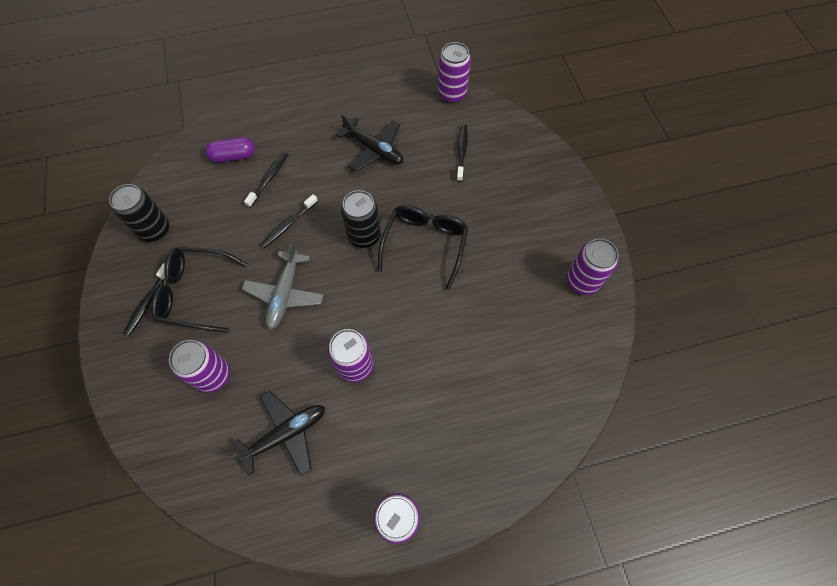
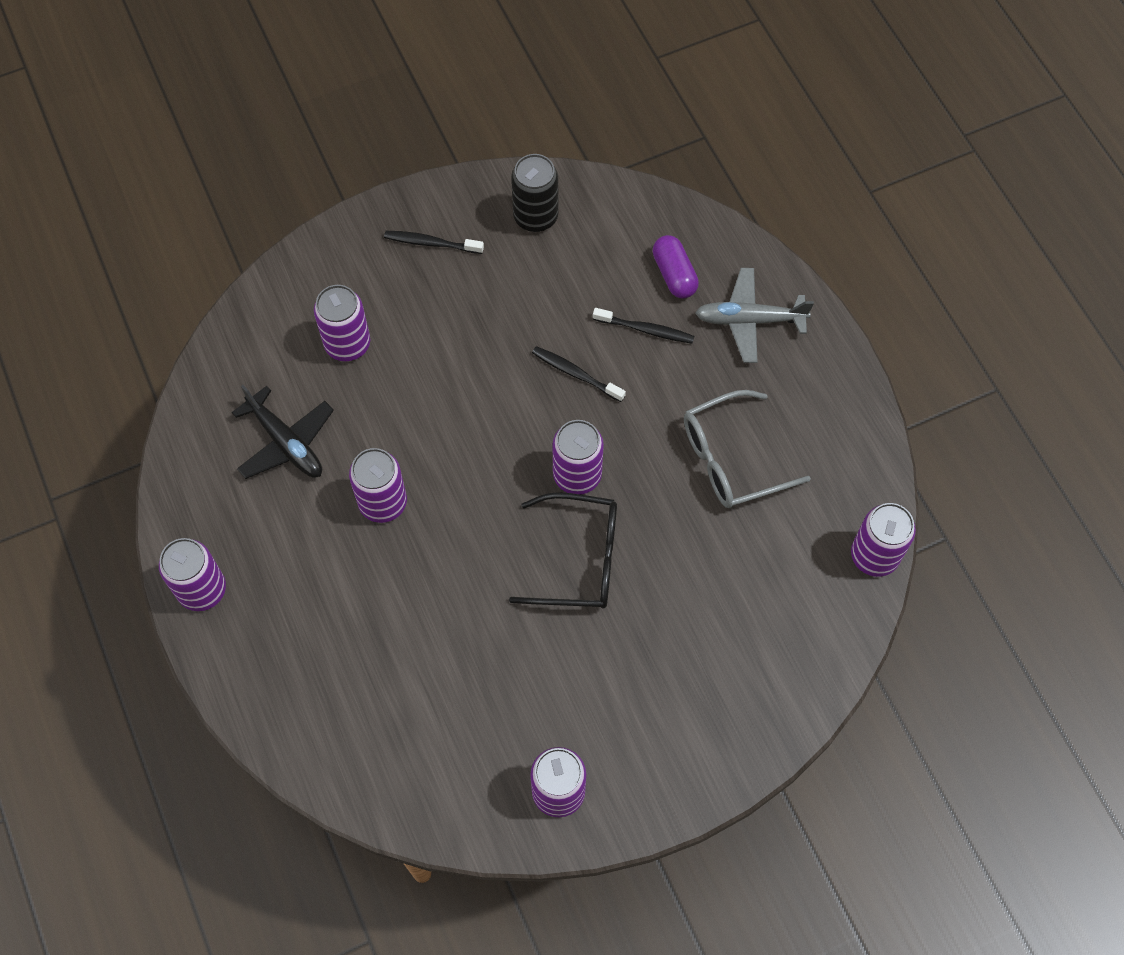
camera: 80 degrees right, 0 degrees up
(195, 293) = (453, 291): black glasses -> none
(285, 294) = (469, 396): grey plane -> grey plane (749, 320)
(364, 236) = (577, 475): black can -> purple can
(374, 149) = (731, 459): black plane -> grey glasses
(461, 152) = (757, 587): black toothbrush -> none

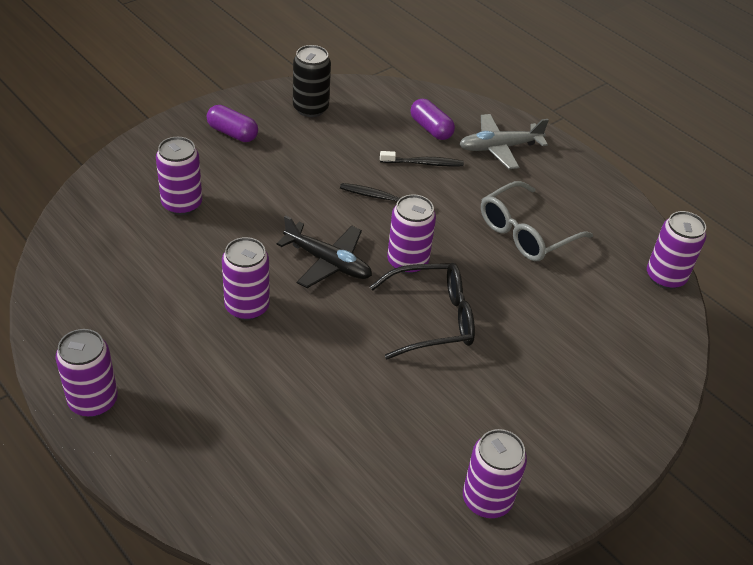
camera: 20 degrees left, 20 degrees down
(286, 443) = (146, 278): black plane -> black plane (328, 262)
(431, 243) = (232, 133): black toothbrush -> purple capsule

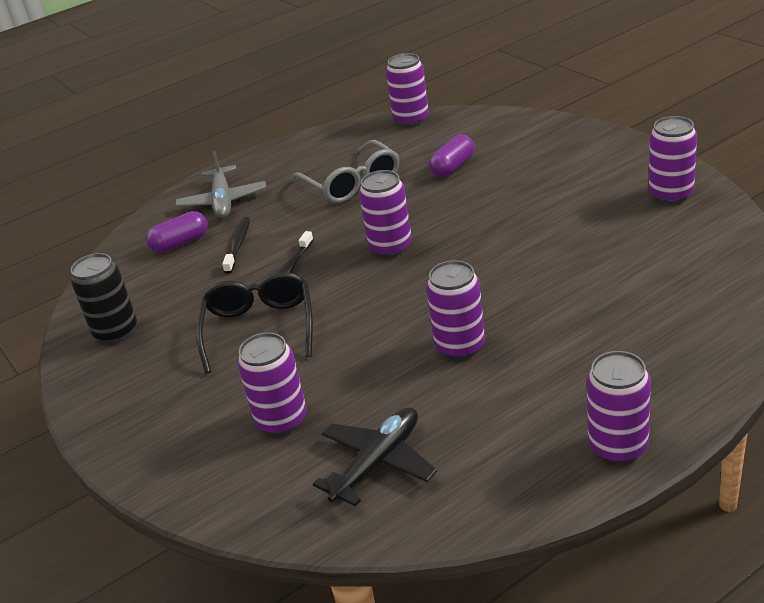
camera: 75 degrees left, 10 degrees down
(232, 133) = (147, 392): purple capsule -> purple capsule (453, 167)
(328, 262) = (390, 296): black plane -> black plane (378, 463)
(432, 319) = (468, 229): black glasses -> black glasses (259, 328)

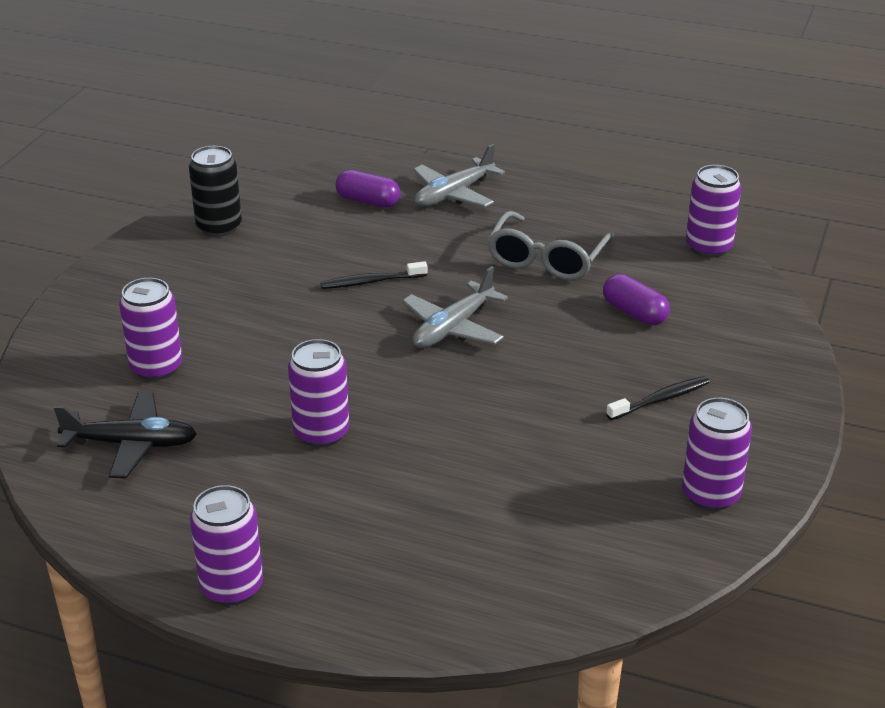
camera: 50 degrees right, 0 degrees up
(238, 245) = (389, 235): black toothbrush -> black toothbrush (660, 399)
(259, 328) = (272, 302): black glasses -> none
(390, 247) = (453, 328): purple can -> grey plane
(453, 167) = (634, 313): purple capsule -> purple capsule turned 45 degrees clockwise

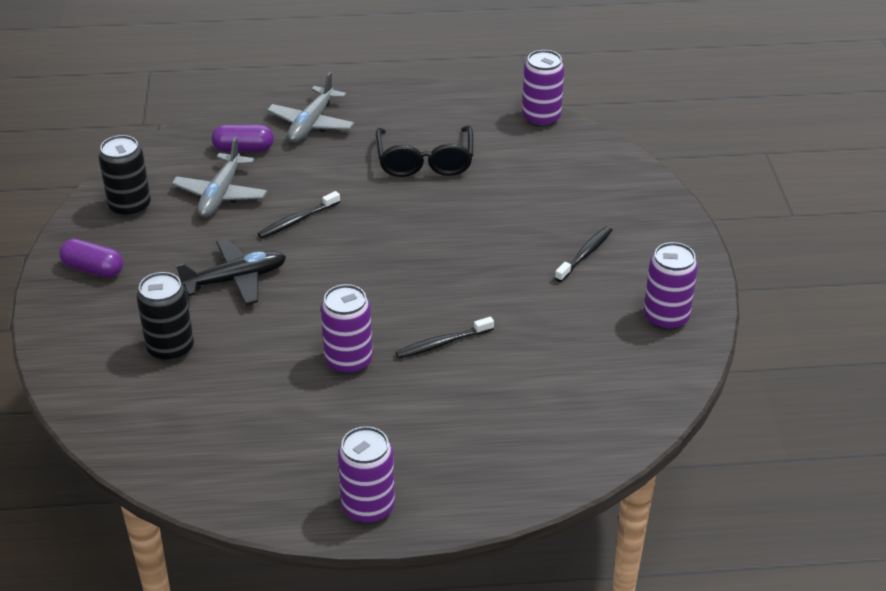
camera: 25 degrees left, 5 degrees up
(131, 444) = (200, 420): black plane -> black plane (236, 279)
(156, 368) = (170, 348): purple can -> black can
(433, 445) = (442, 343): none -> black toothbrush
(453, 328) = (391, 242): grey plane -> grey plane (220, 194)
(547, 259) = (425, 161): grey glasses -> black glasses
(634, 313) = (521, 189): purple capsule -> purple capsule (93, 269)

